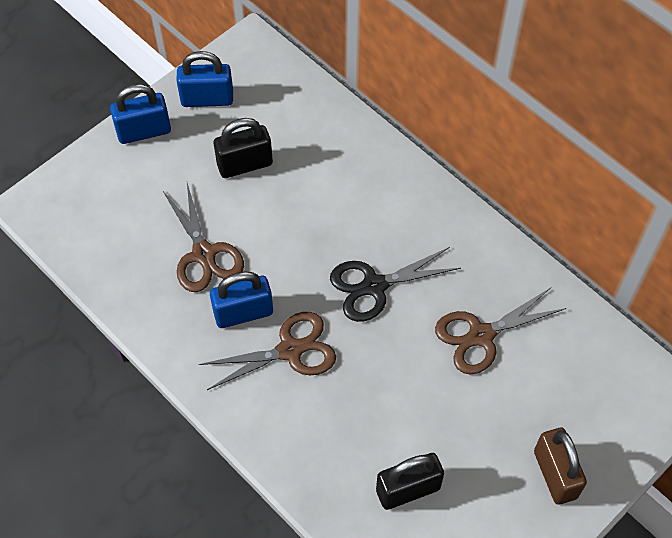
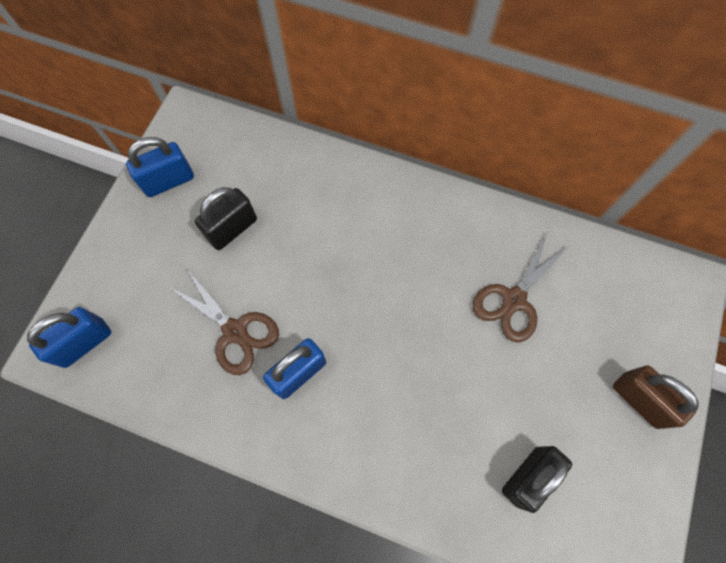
camera: 25 degrees left, 10 degrees up
(144, 131) = (123, 235): blue padlock -> blue padlock (84, 343)
(290, 350) = (358, 390): brown scissors -> none
(374, 286) = (401, 294): black scissors -> none

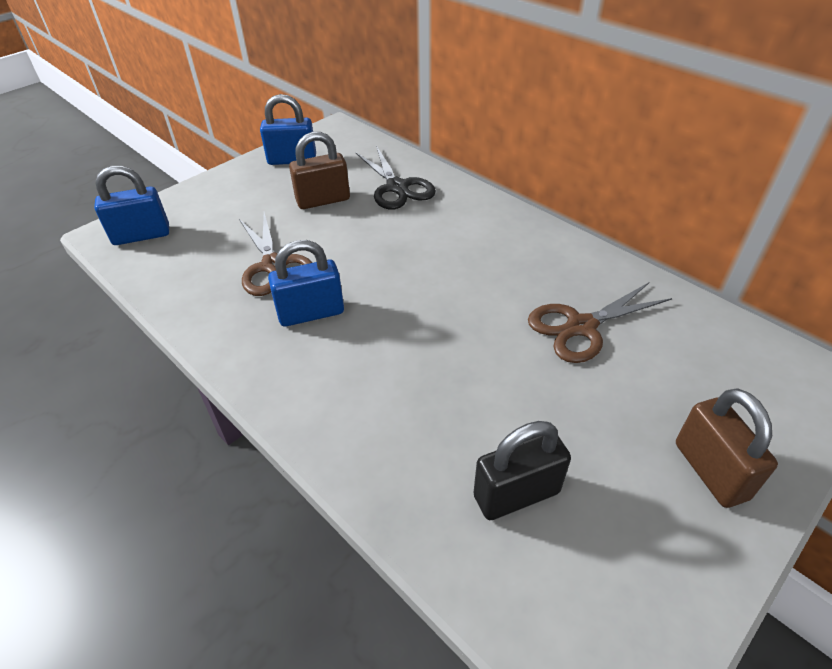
camera: 25 degrees right, 25 degrees down
(232, 229) = (323, 200): black padlock -> brown padlock
(292, 185) = (397, 187): none -> black scissors

